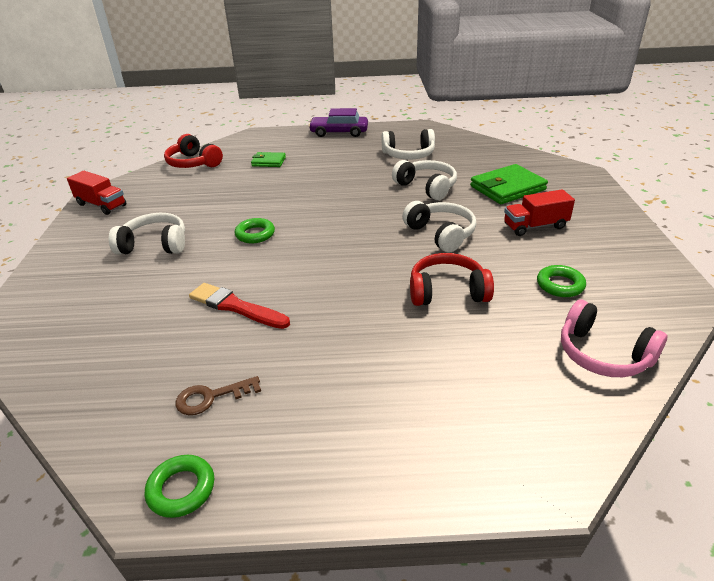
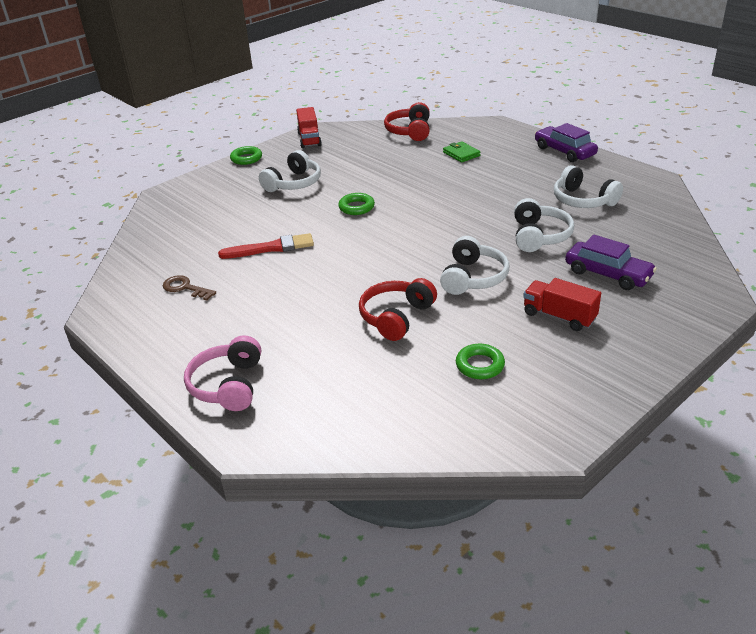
camera: 50 degrees right, 0 degrees up
(154, 245) = (294, 183): white headphones -> white headphones turned 75 degrees clockwise
(181, 489) = (115, 318): green ring -> green ring (246, 158)
(236, 307) = (270, 248): red brush -> red brush turned 90 degrees clockwise
(447, 291) = (396, 317): red headphones -> red headphones turned 105 degrees counterclockwise
(507, 188) = (607, 274): green wallet -> purple car
(603, 354) = (409, 421): pink headphones -> pink headphones (228, 385)

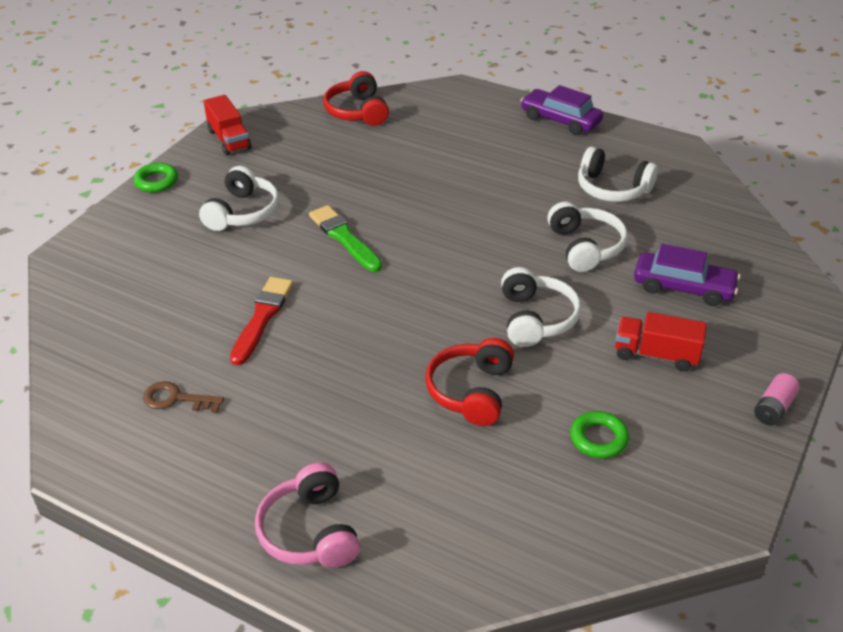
camera: 20 degrees left, 5 degrees up
(270, 248) = (262, 318): red brush -> red brush turned 45 degrees counterclockwise
(356, 207) = (344, 238): green ring -> green brush
(461, 154) = (439, 139): green wallet -> none
(643, 370) = (774, 408): none -> pink battery

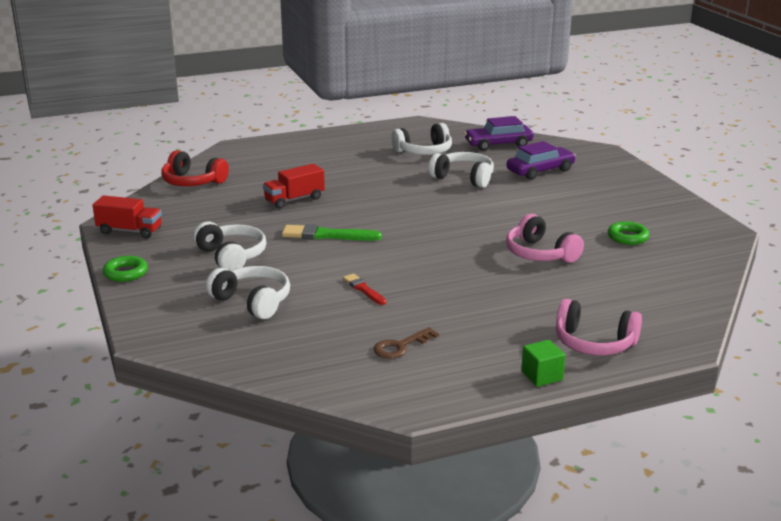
camera: 50 degrees left, 15 degrees down
(205, 524) = (542, 376): none -> green cube
(262, 318) = (364, 289): red brush -> red brush, size x0.60
(471, 391) = (540, 254): red headphones -> pink headphones
(536, 319) = (505, 214): white headphones -> white headphones (253, 301)
(560, 120) = (331, 137): purple car -> purple car (498, 144)
(656, 354) = (583, 198): red truck -> red truck (294, 199)
(774, 408) = (663, 190): pink battery -> none

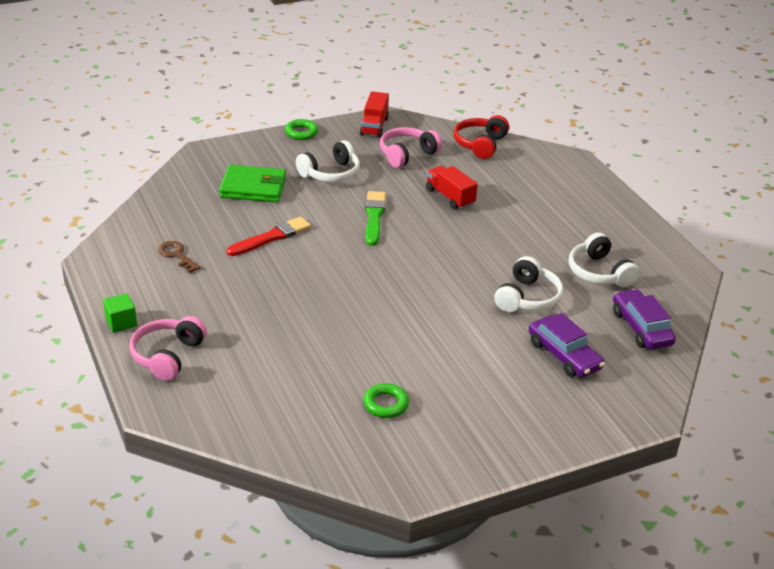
camera: 85 degrees right, 10 degrees up
(253, 301) = (253, 188): white headphones -> green wallet
(364, 289) = (271, 237): red brush -> red brush, size x1.66
(540, 254) = (342, 338): pink headphones -> pink headphones (407, 154)

